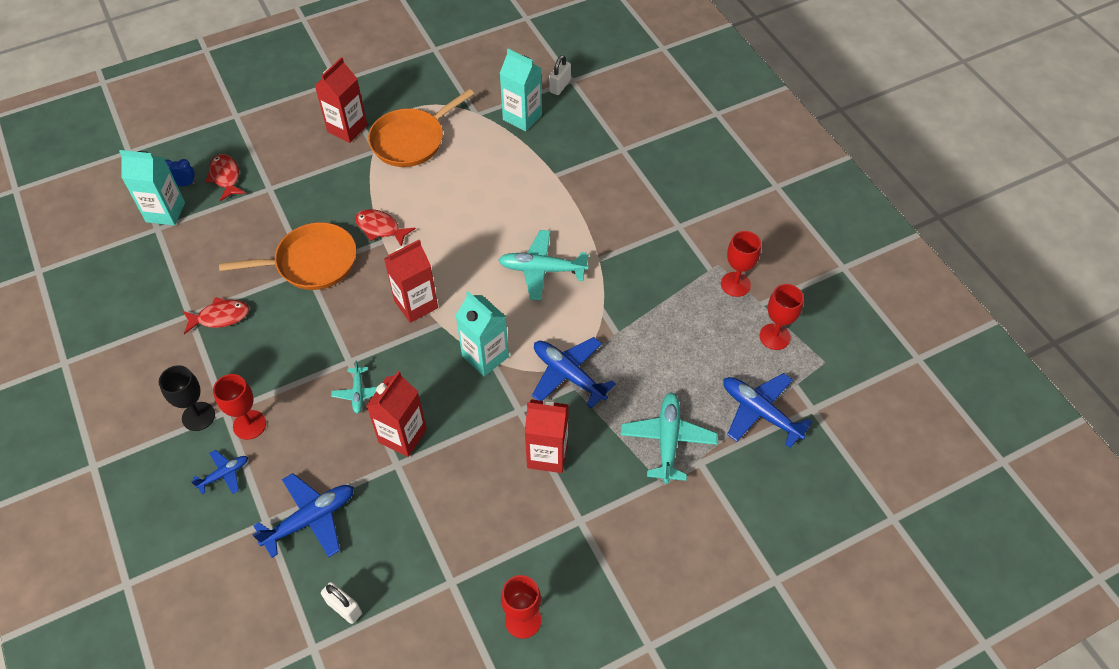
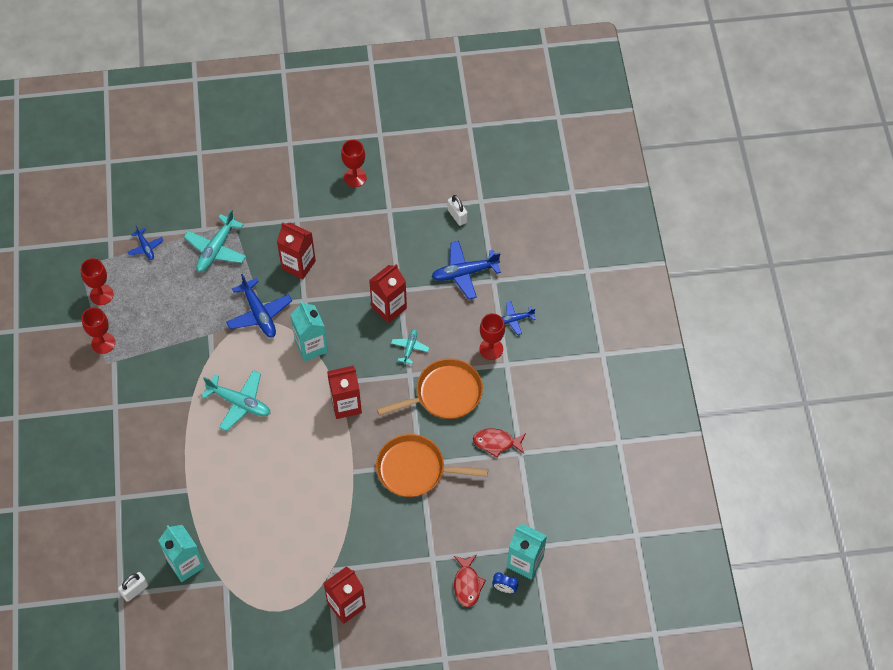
camera: 160 degrees left, 5 degrees up
(198, 416) = (525, 366): black goblet -> none
(380, 228) = (351, 484): red fish -> none
(411, 140) = (294, 571): orange pan -> orange pan (444, 394)
(760, 412) = (145, 247): blue plane -> blue plane, size x0.56

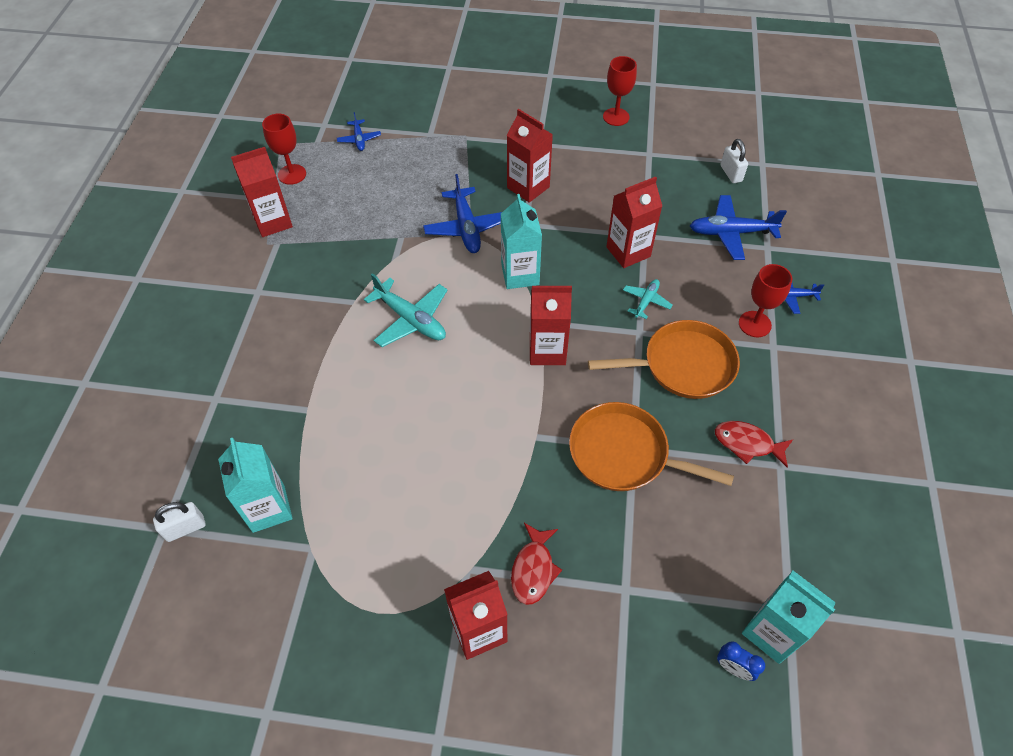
camera: 15 degrees right, 5 degrees down
(103, 343) = (273, 222): red goblet -> red carton
(216, 249) = (437, 155): turquoise plane -> none
(467, 584) = (673, 645): red fish -> red fish (533, 569)

